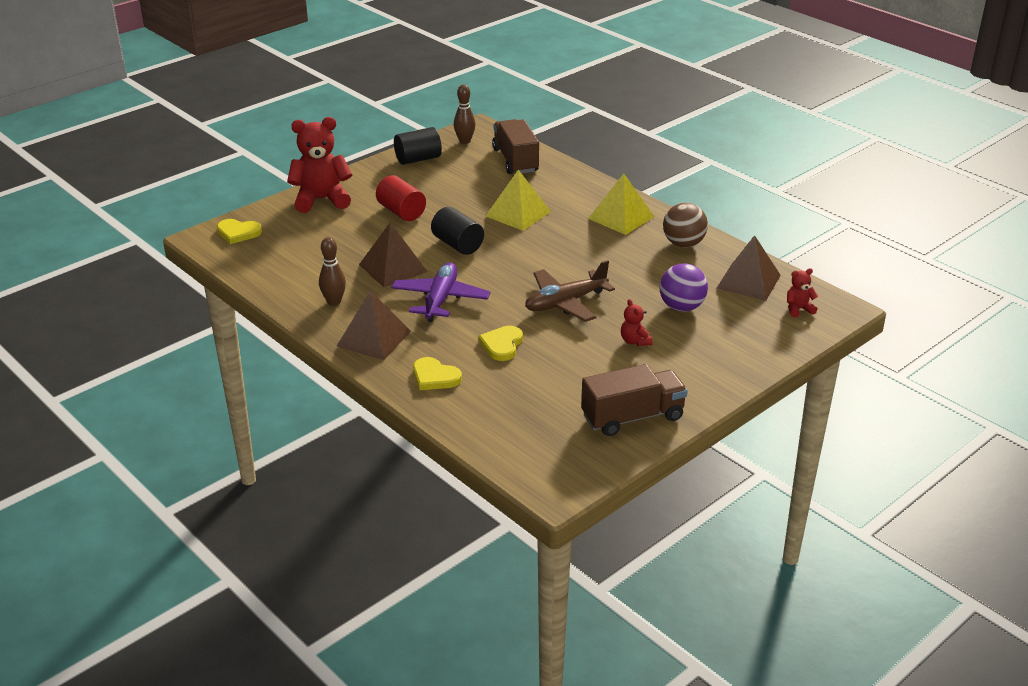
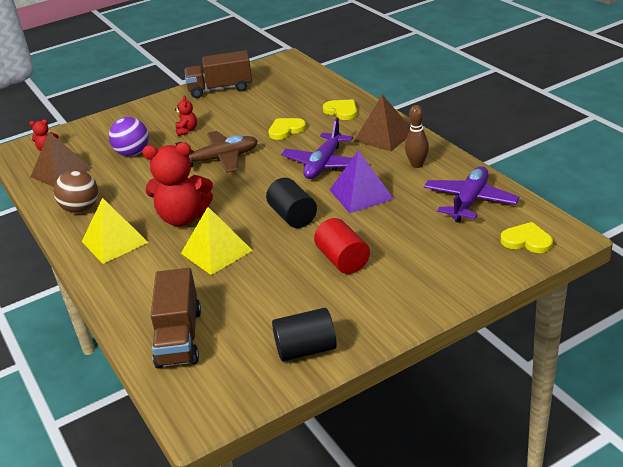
camera: 165 degrees left, 0 degrees up
(282, 264) = (469, 201): none -> purple plane
(321, 200) = (436, 283): red teddy bear -> red teddy bear (183, 218)
(393, 268) = (361, 194): brown pyramid -> purple pyramid
(464, 141) = (231, 384): brown bowling pin -> none
(502, 345) = (286, 130): yellow heart -> yellow heart turned 150 degrees counterclockwise

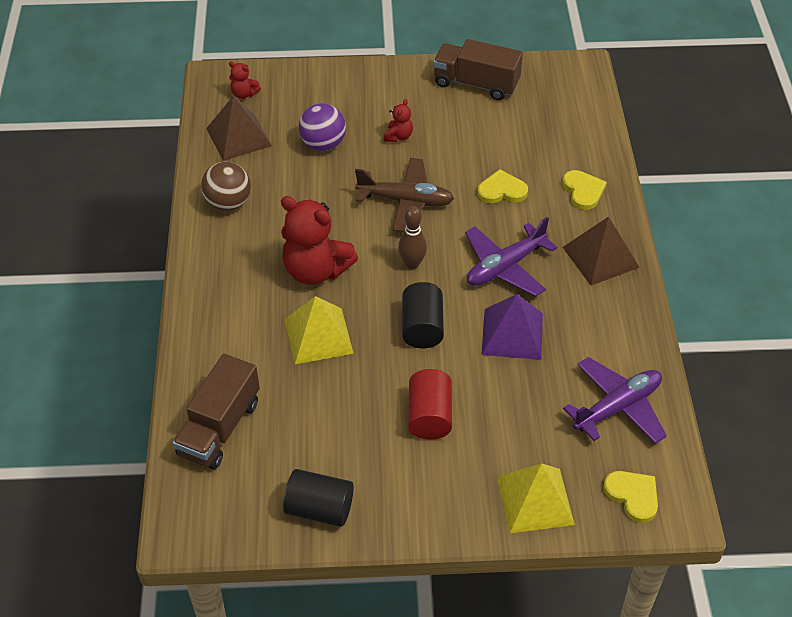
camera: 25 degrees right, 15 degrees up
(114, 242) = (233, 268): yellow pyramid -> yellow pyramid (535, 500)
(417, 165) = (603, 321): brown bowling pin -> brown bowling pin (412, 264)

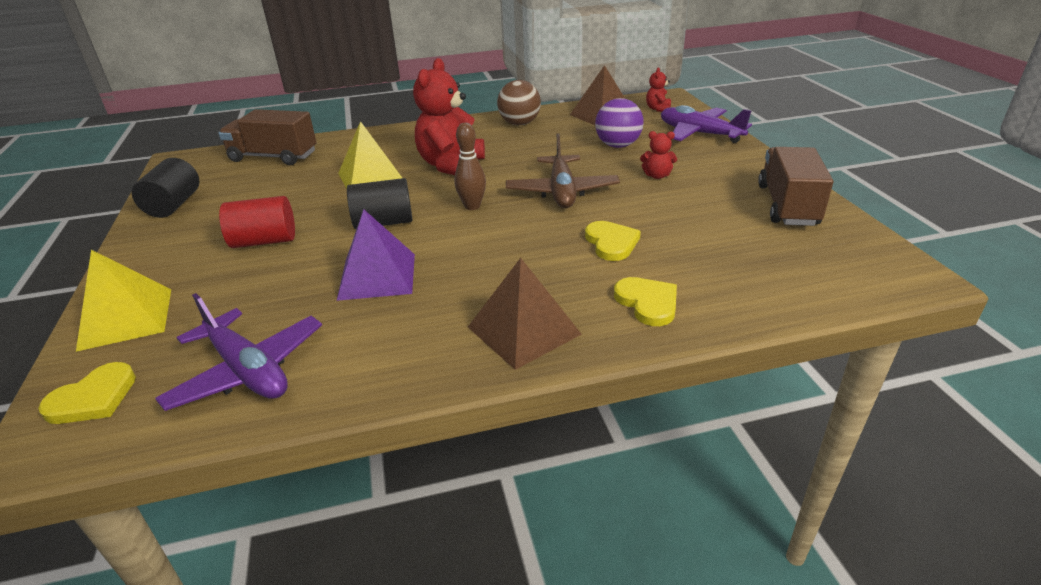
camera: 80 degrees right, 15 degrees down
(505, 267) = (483, 259): purple plane -> purple plane (699, 134)
(583, 191) = (647, 303): yellow heart -> yellow heart turned 90 degrees counterclockwise

